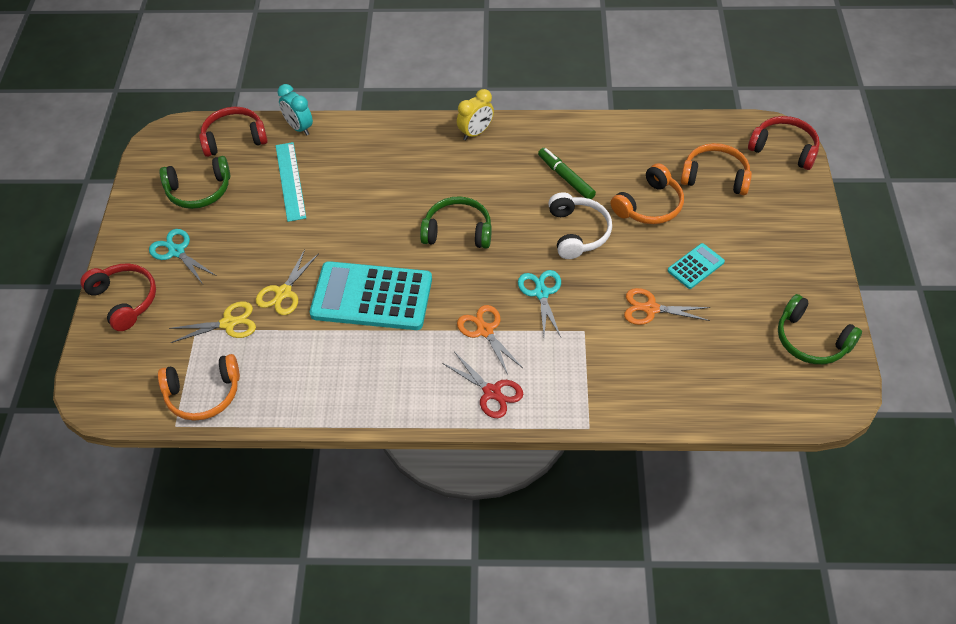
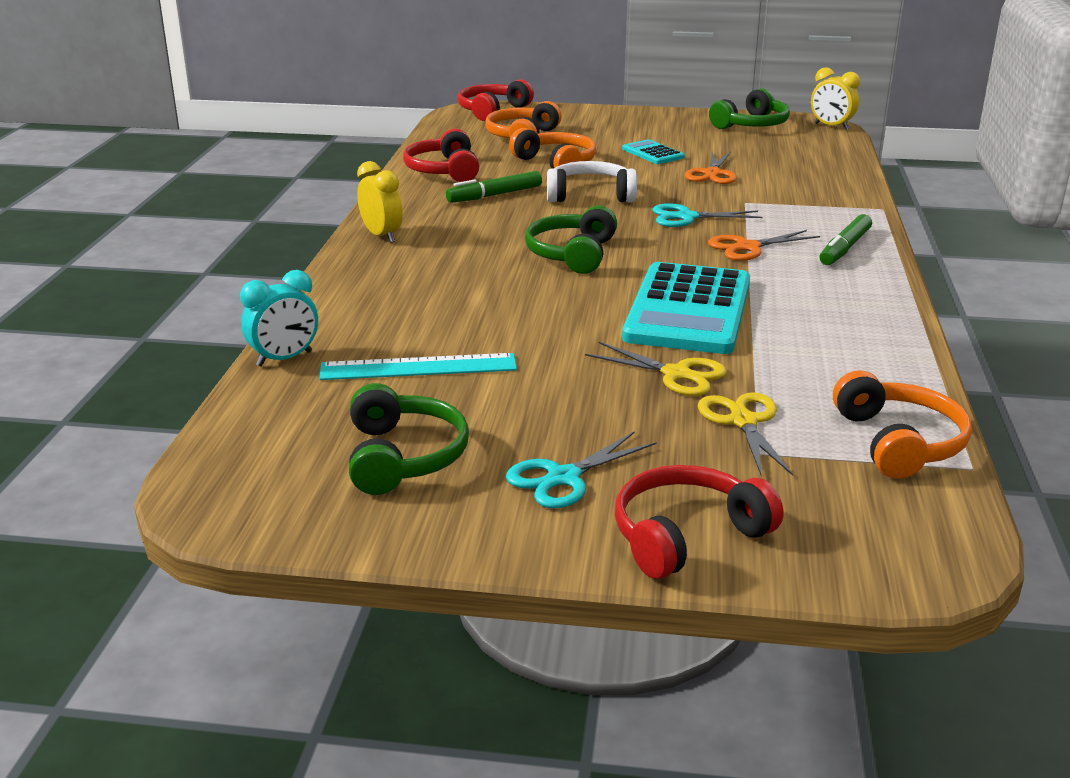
camera: 85 degrees left, 25 degrees down
(234, 138) = (272, 421): red headphones -> red headphones (443, 170)
(492, 392) = (845, 248): red scissors -> green marker
(830, 408) = (831, 126): none -> yellow clock

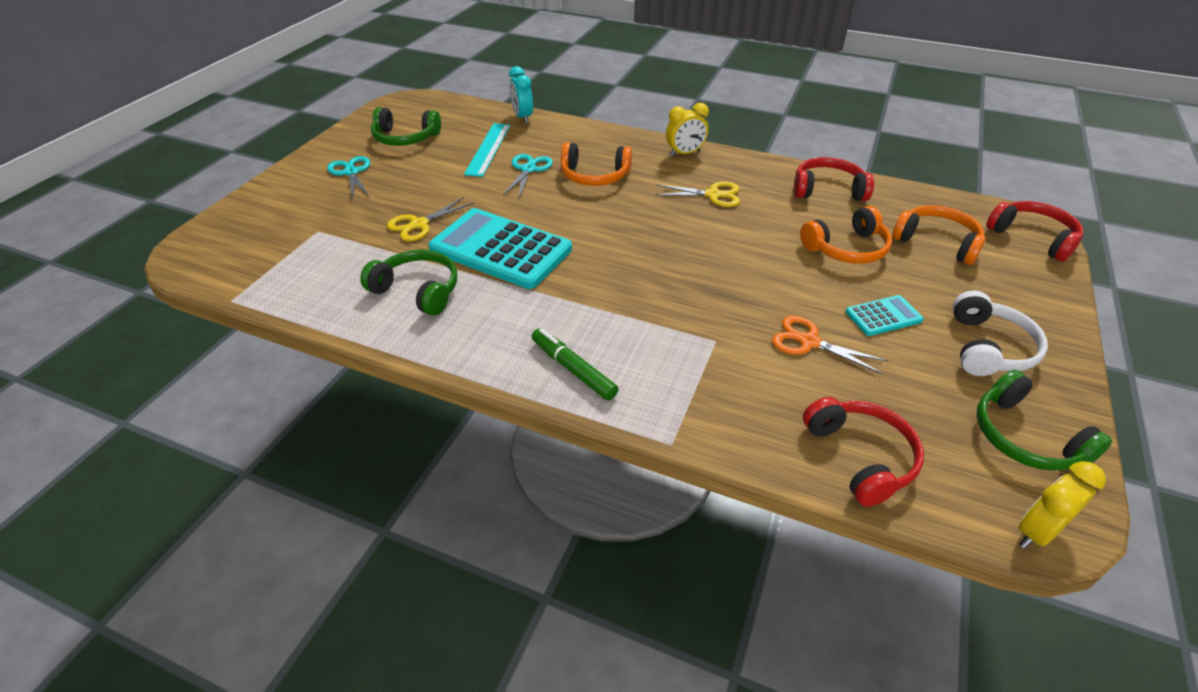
camera: 105 degrees right, 15 degrees up
(494, 195) = (761, 205): green marker -> none
(572, 254) = (622, 220): green headphones -> green headphones (418, 290)
(590, 195) = (752, 251): white headphones -> white headphones (989, 348)
(686, 217) = (683, 293): turquoise scissors -> turquoise scissors (528, 169)
(686, 535) = (278, 194): red headphones -> red headphones (861, 457)
(743, 421) = (350, 234): yellow scissors -> yellow scissors (713, 195)
(747, 247) = (600, 309): orange scissors -> none
(899, 442) = (279, 283): orange headphones -> orange headphones (594, 176)

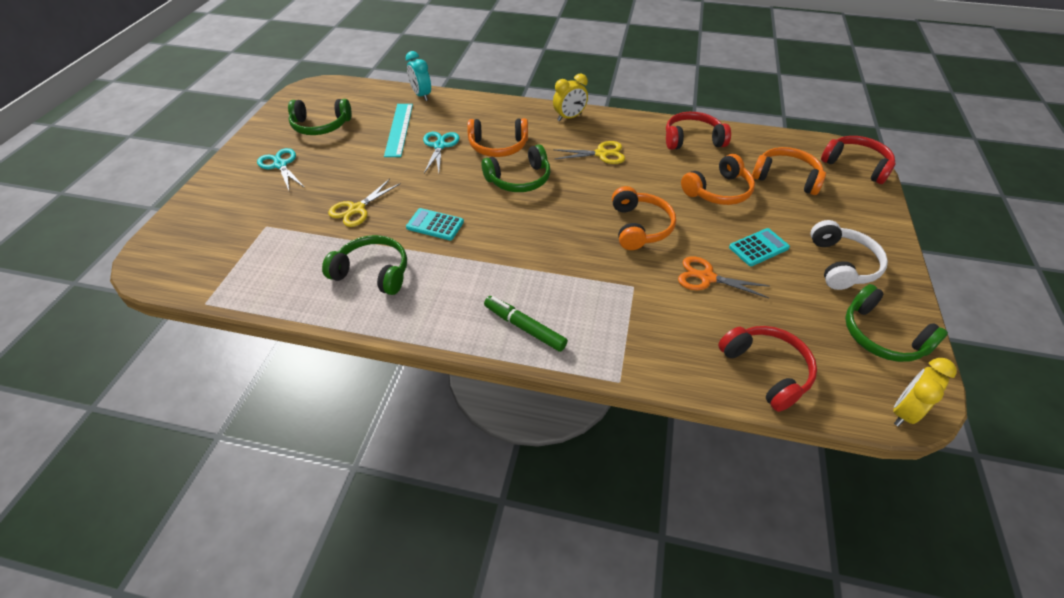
camera: 10 degrees left, 5 degrees up
(500, 249) = (435, 225): turquoise calculator -> turquoise calculator, size x0.47
(609, 212) = (519, 179): none -> green headphones
(739, 277) = (640, 227): none -> orange headphones

